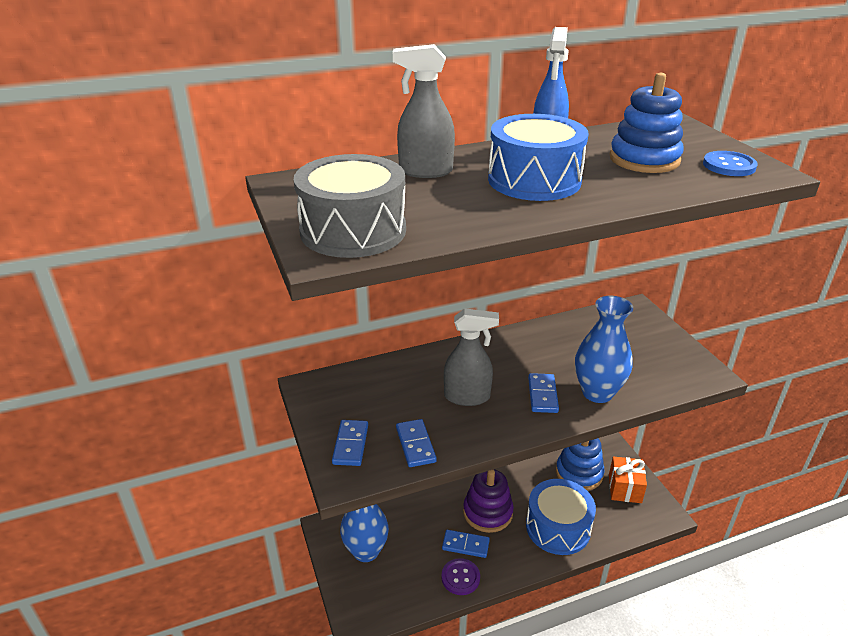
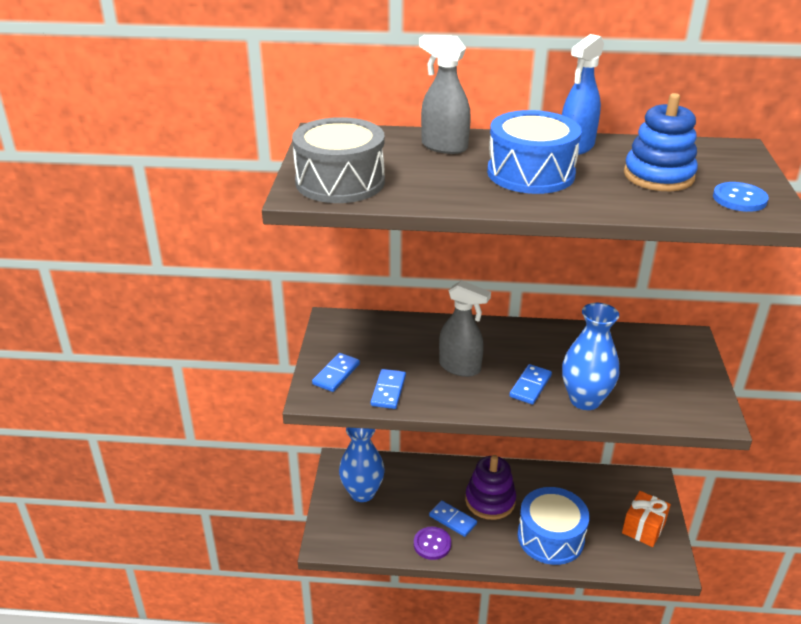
camera: 25 degrees right, 0 degrees up
(579, 473) = (603, 498): blue stacking toy -> none

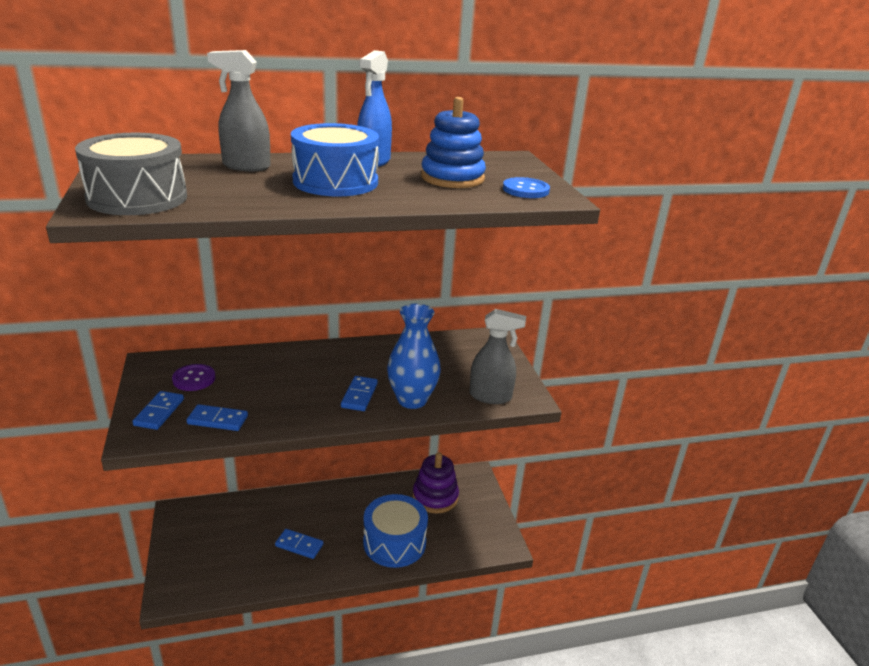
camera: 20 degrees left, 5 degrees down
(362, 492) = (203, 537): blue vase -> none
(388, 391) = (218, 420): blue domino -> blue domino turned 75 degrees counterclockwise
(432, 544) = (282, 573): purple button -> purple button (194, 379)
(460, 367) = (288, 388): grey spray bottle -> grey spray bottle (491, 396)
(490, 500) = (333, 520): purple stacking toy -> purple stacking toy (435, 497)
(643, 528) = (475, 517): orange gift -> none

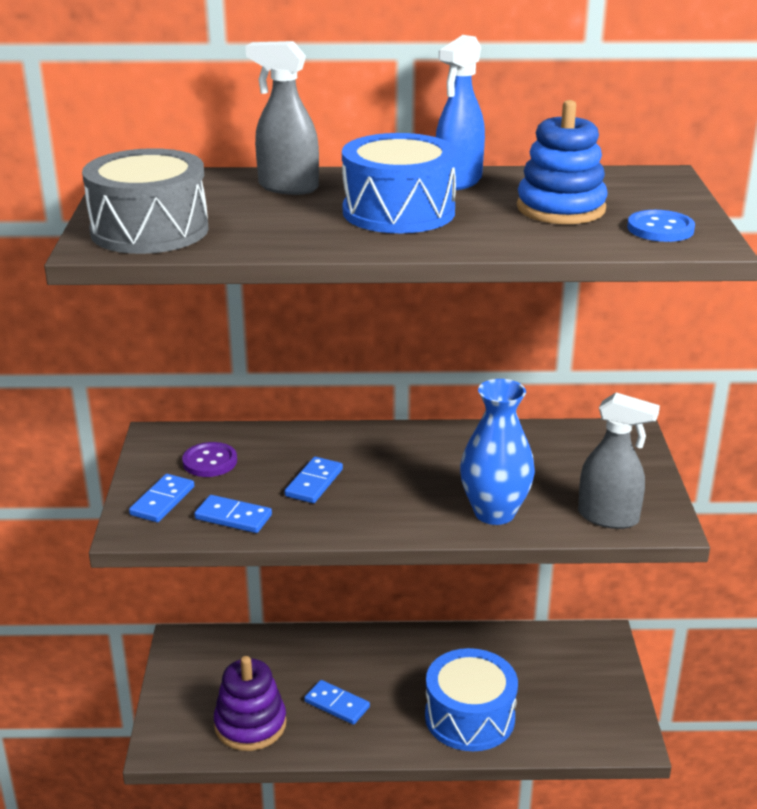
camera: 15 degrees right, 0 degrees up
(359, 395) = (422, 500): blue domino -> blue domino (314, 483)
(435, 497) = (538, 662): purple stacking toy -> purple stacking toy (250, 724)

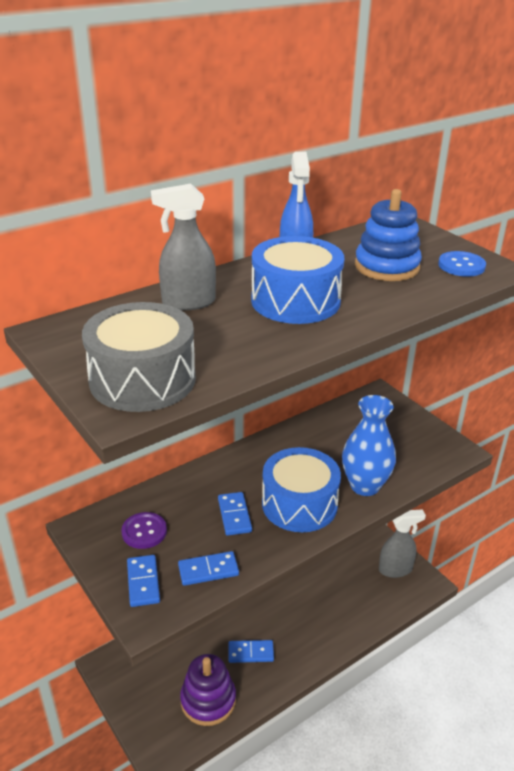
camera: 35 degrees left, 5 degrees up
(469, 717) = (334, 616): blue drum -> blue drum (299, 504)
(608, 517) = (427, 459): grey spray bottle -> grey spray bottle (395, 569)

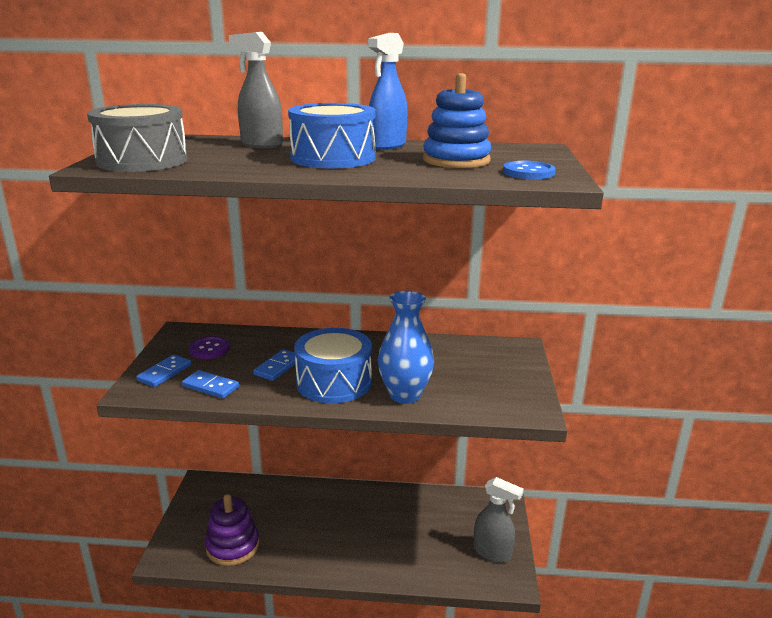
camera: 40 degrees right, 10 degrees down
(251, 653) = (298, 536): blue domino -> none

